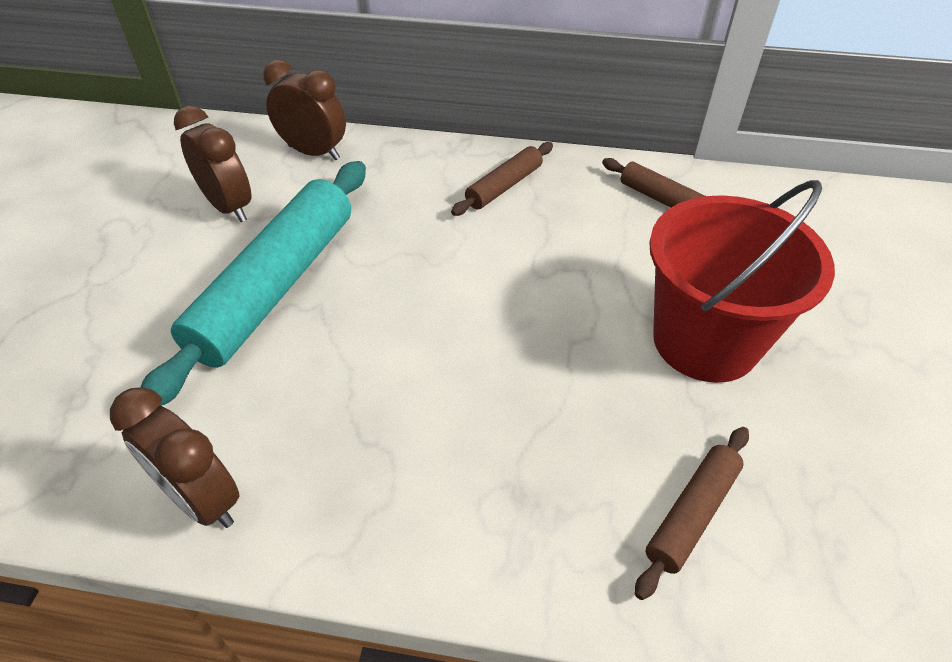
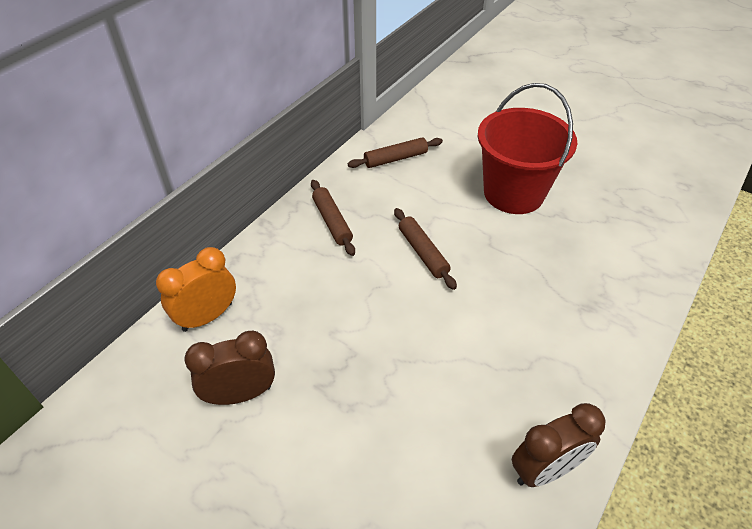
camera: 65 degrees left, 0 degrees up
(276, 286) = (361, 382): turquoise rolling pin -> none
(314, 152) = (207, 317): brown clock -> orange clock
(692, 514) = (618, 246): brown rolling pin -> brown rolling pin (423, 252)

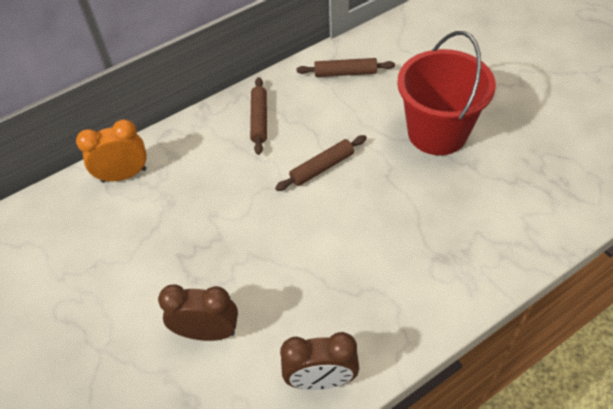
camera: 25 degrees right, 5 degrees up
(240, 394) = (120, 244): brown clock -> brown clock (207, 332)
(423, 252) = (322, 167): brown rolling pin -> brown rolling pin turned 60 degrees clockwise

